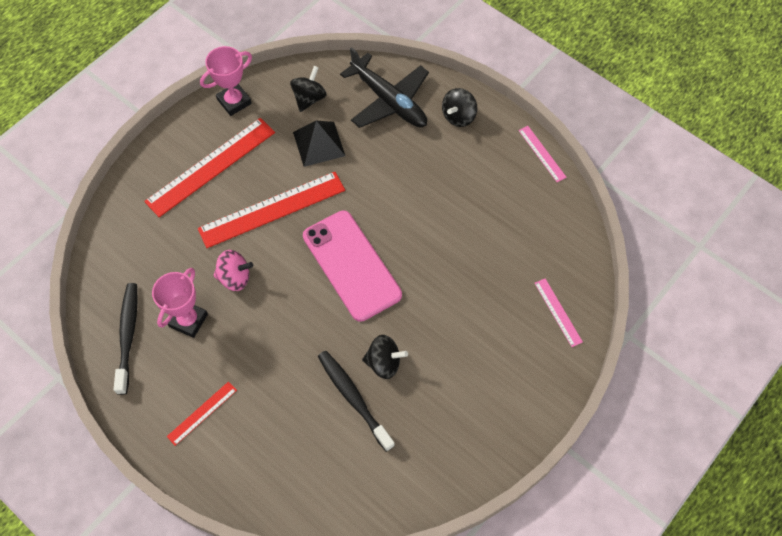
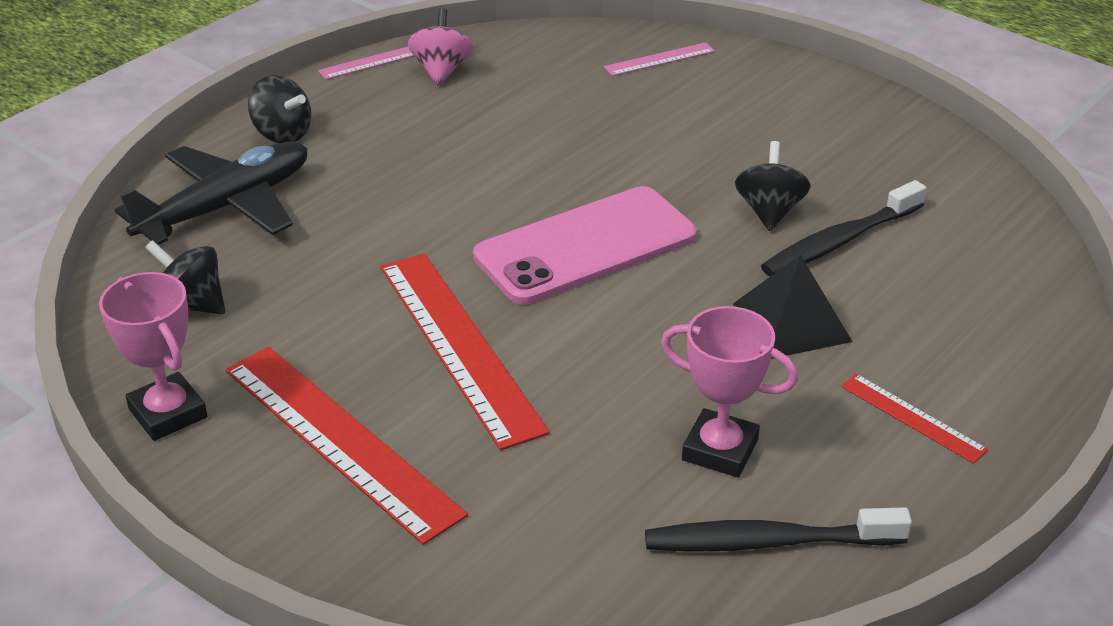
camera: 90 degrees left, 25 degrees down
(235, 278) = (617, 389): pink spinning top -> pink spinning top (441, 71)
(319, 144) = (309, 289): black pyramid -> black pyramid (791, 322)

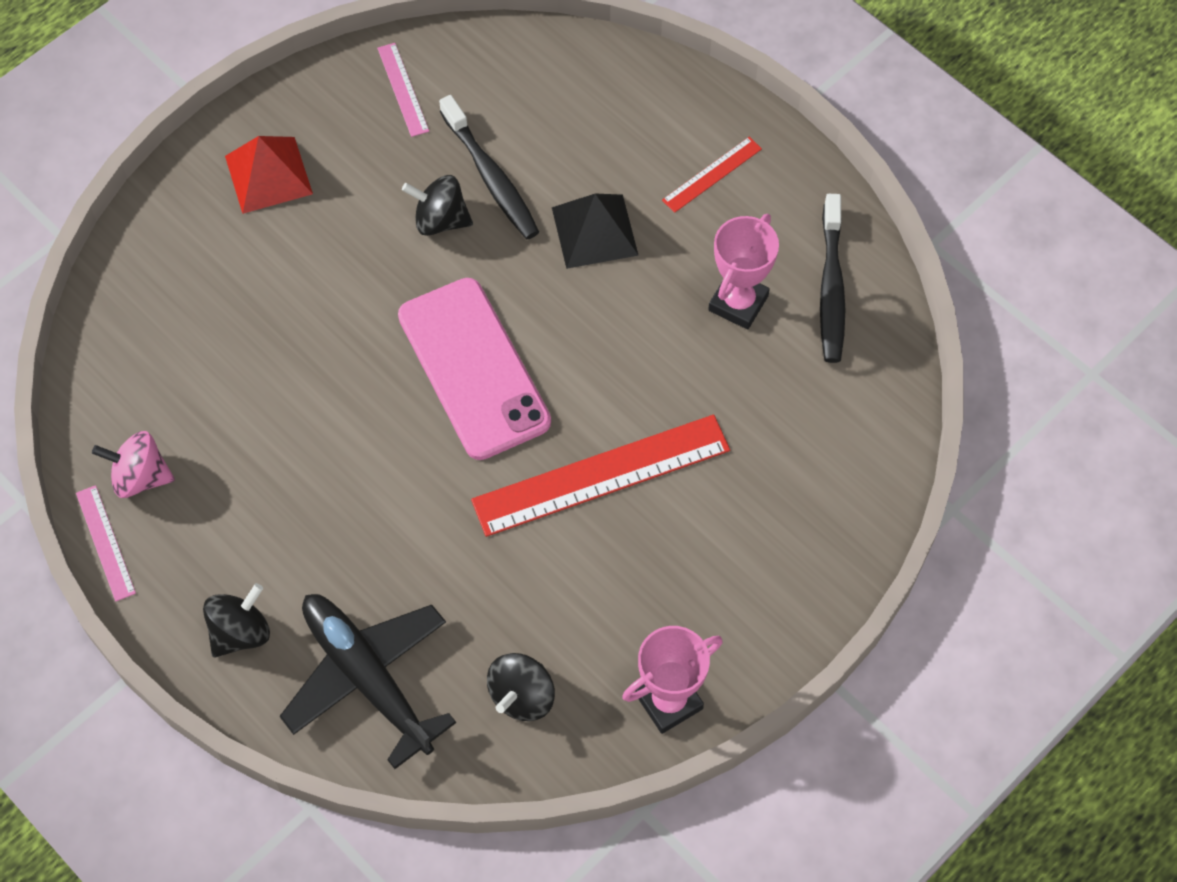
camera: 85 degrees left, 25 degrees up
(340, 440) = (710, 566): red ruler -> none
(659, 59) = (159, 271): pink ruler -> pink ruler (403, 89)
(788, 105) = (268, 175): none -> red pyramid

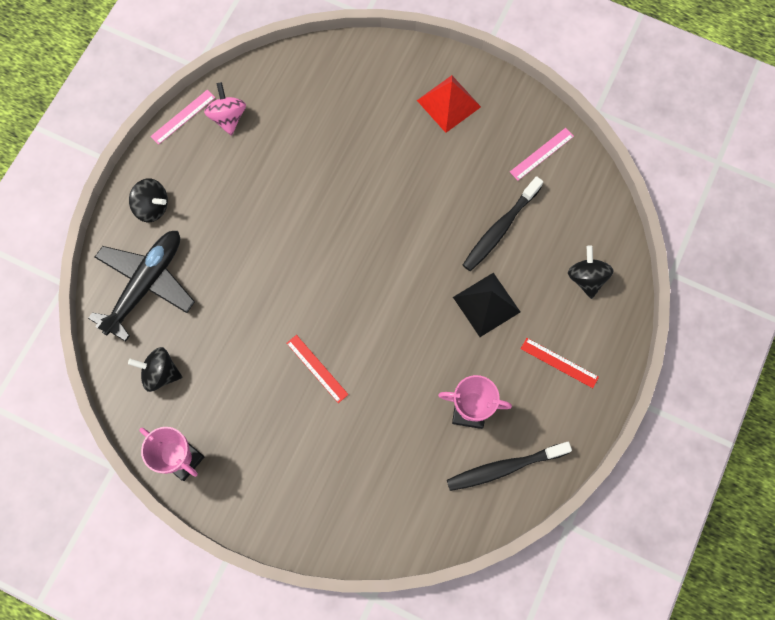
camera: 70 degrees right, 10 degrees up
(440, 220) = (457, 211): black spinning top -> black spinning top (586, 278)
(473, 369) = (362, 268): pink phone -> none
(601, 475) = (317, 368): red ruler -> red ruler, size x0.48

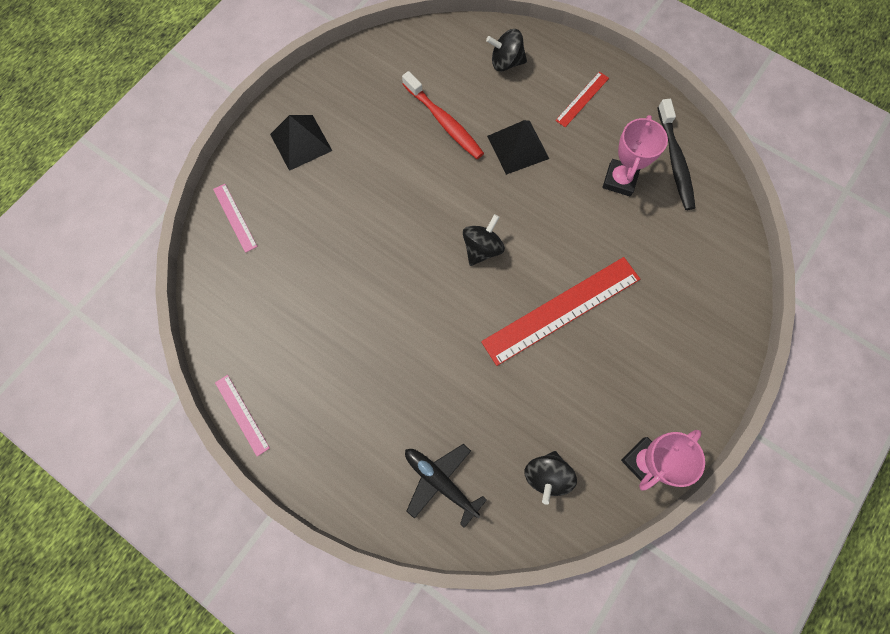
camera: 80 degrees left, 0 degrees up
(145, 285) = (440, 481): black plane -> black plane, size x0.66
(152, 207) = (347, 463): black spinning top -> black spinning top (482, 248)
(228, 117) = (257, 363): pink spinning top -> none
(317, 368) = (561, 310): red ruler -> red ruler, size x2.07
(448, 103) = (301, 142): red pyramid -> black pyramid
(500, 229) = (444, 122): black toothbrush -> red toothbrush
(541, 154) = (375, 73): pink ruler -> pink ruler (235, 217)

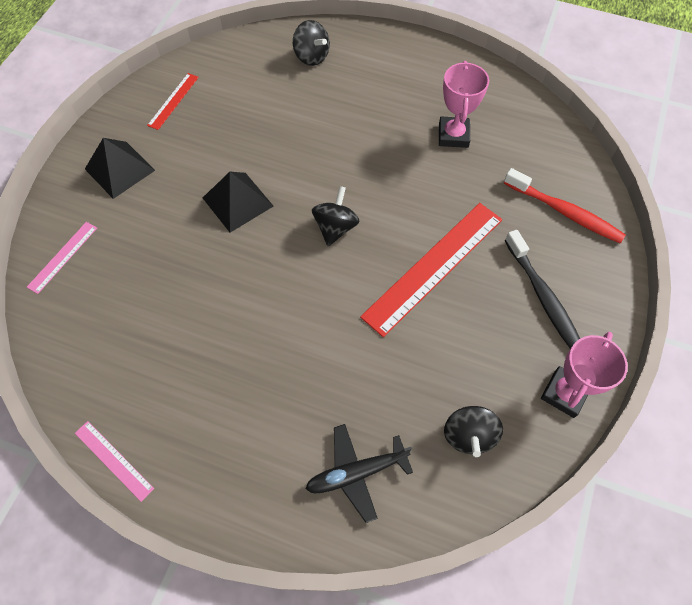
camera: 15 degrees left, 10 degrees down
(235, 217) = (63, 257): pink ruler -> pink ruler turned 75 degrees clockwise
(440, 481) = (357, 473): black plane -> black plane turned 45 degrees counterclockwise
(444, 122) = (265, 120): red toothbrush -> red toothbrush (565, 212)
(506, 62) = (311, 56): black spinning top -> black spinning top turned 120 degrees counterclockwise
(518, 147) = (345, 127): black pyramid -> black pyramid (237, 202)
(582, 99) = (395, 73): red ruler -> red ruler (173, 101)
(675, 161) = (500, 108): black toothbrush -> black toothbrush (543, 297)

